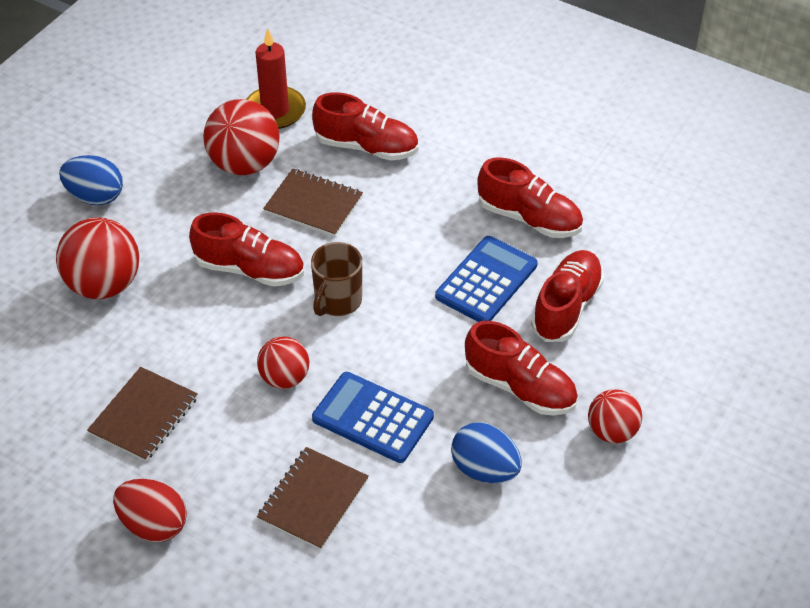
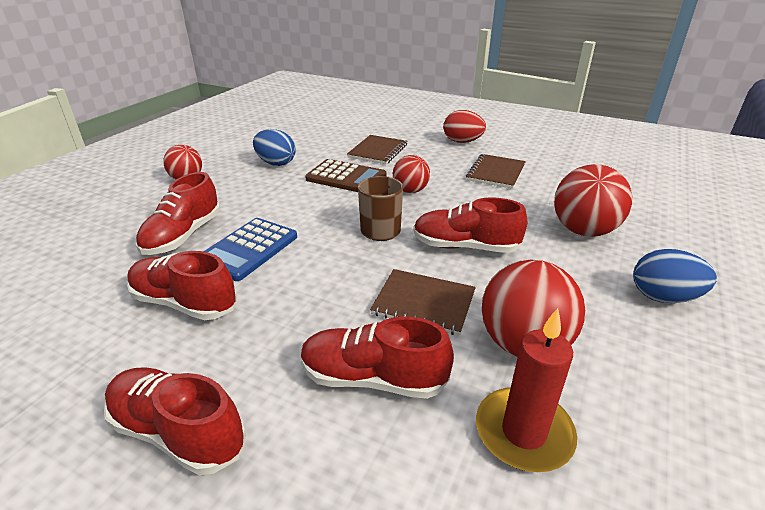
camera: 175 degrees right, 15 degrees down
(372, 418) = (346, 177): blue calculator -> brown calculator
(520, 387) = (241, 193): red shoe -> red shoe (178, 432)

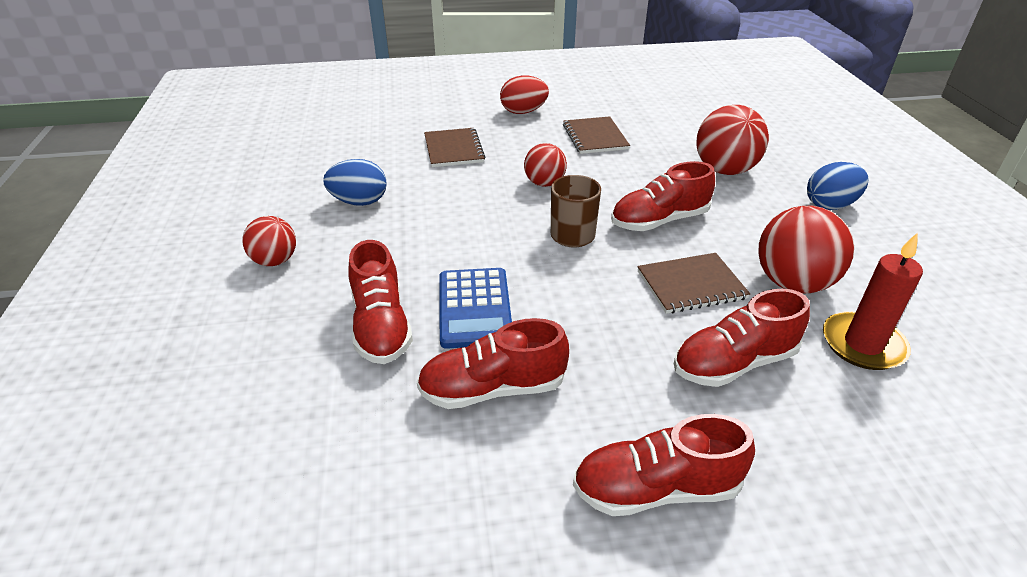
camera: 35 degrees left, 5 degrees up
(346, 177) = (463, 191): brown calculator -> none

